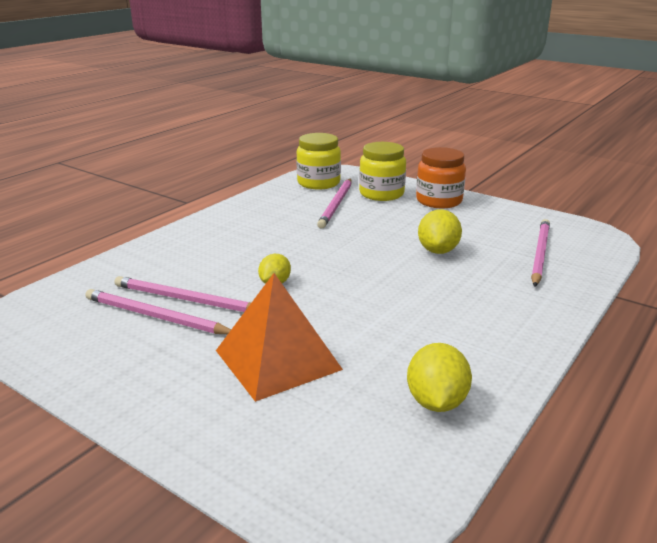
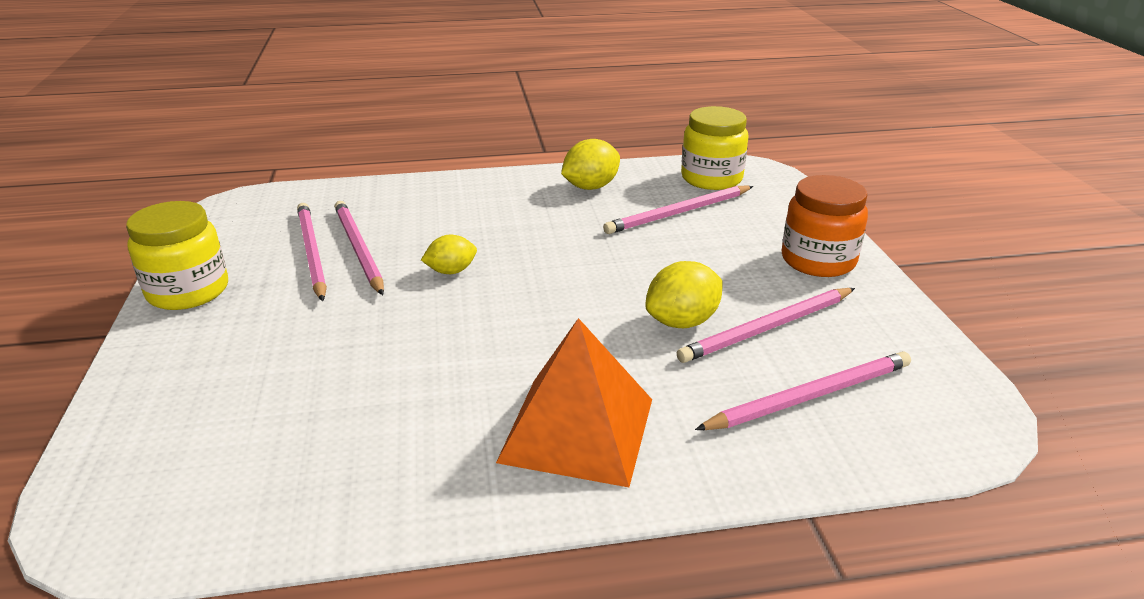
camera: 45 degrees right, 5 degrees up
(277, 360) = (312, 346): orange pyramid -> orange pyramid (577, 429)
(381, 194) = (760, 221): yellow jar -> yellow jar (188, 291)
(436, 402) = (339, 477): yellow lemon -> yellow lemon (590, 187)
(475, 237) = (767, 328): none -> pink pencil

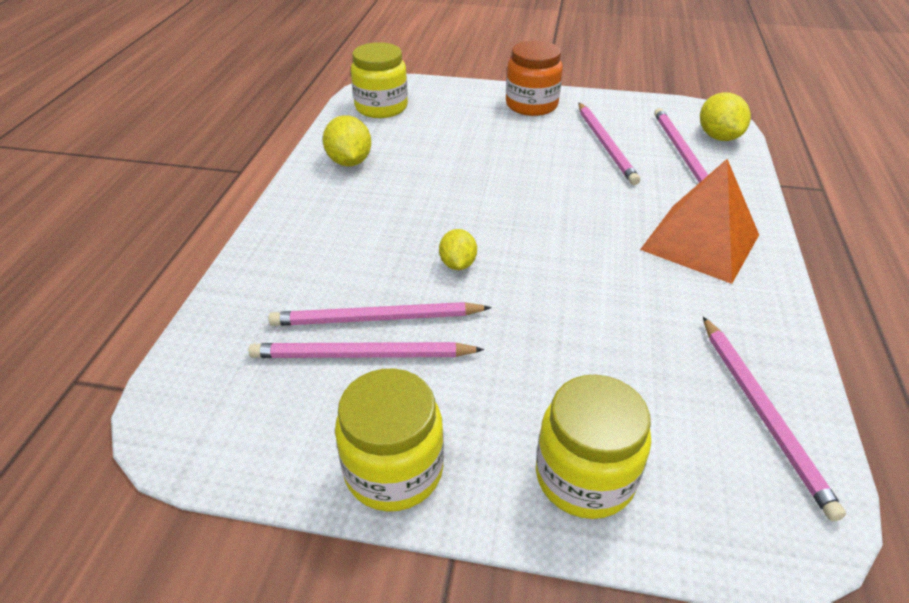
camera: 70 degrees left, 10 degrees up
(175, 381) = (584, 476): none -> yellow jar
(678, 213) = (428, 135): pink pencil -> pink pencil (762, 413)
(682, 322) = (586, 172): yellow lemon -> yellow lemon (718, 137)

